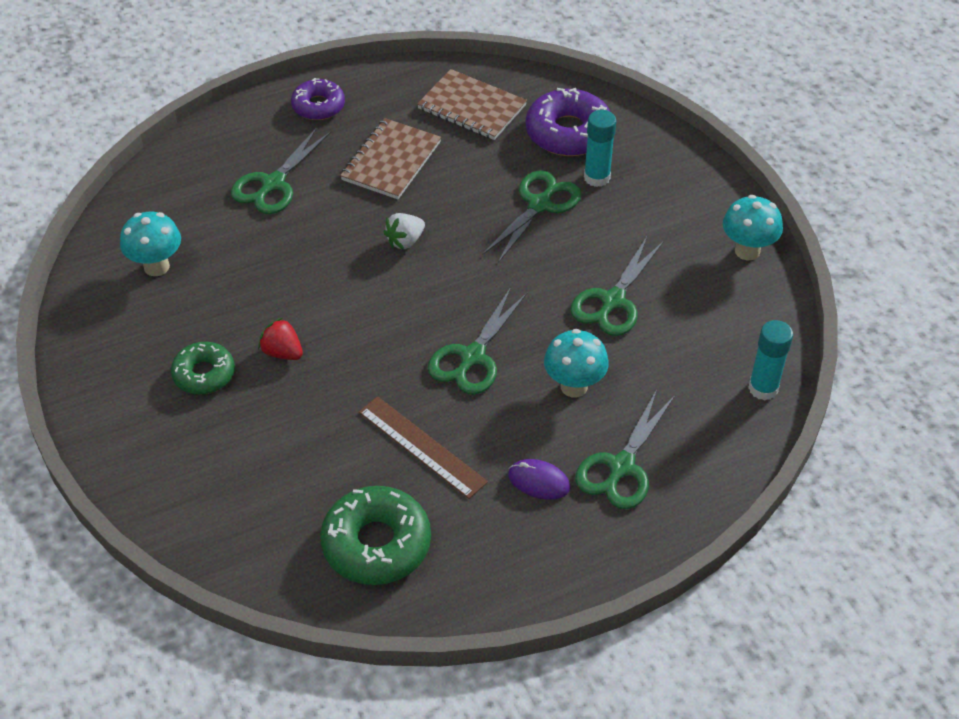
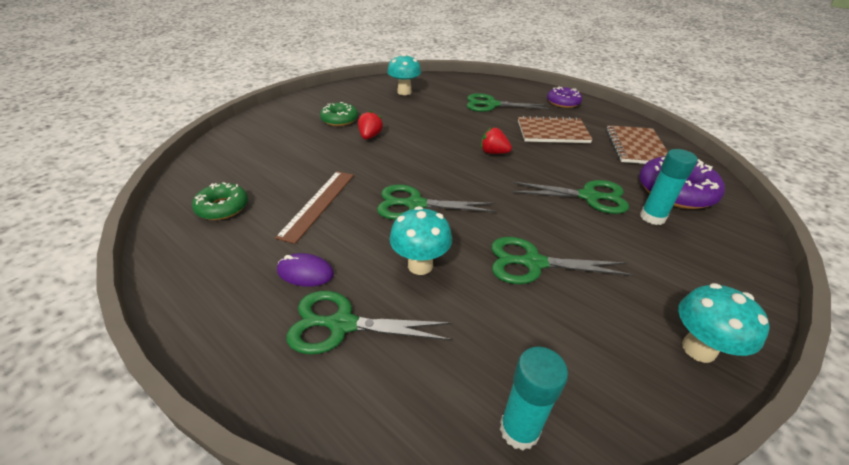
camera: 65 degrees right, 10 degrees down
(376, 544) = (222, 207): green donut -> green donut, size x0.62
(405, 241) = (493, 152): white strawberry -> red strawberry
(538, 481) = (305, 272): purple mouse -> purple mouse turned 75 degrees counterclockwise

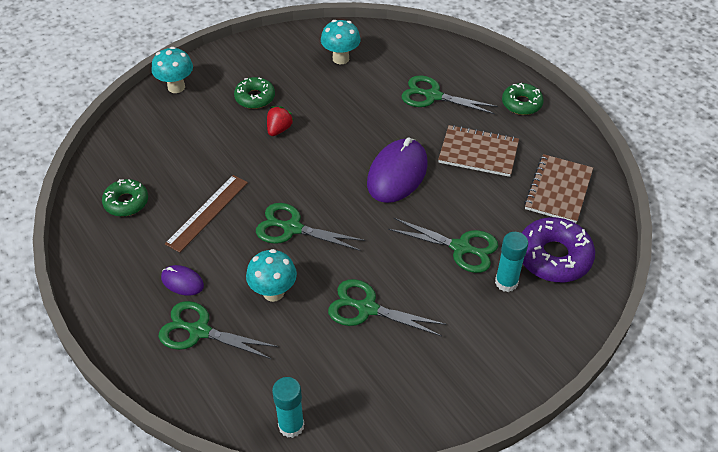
camera: 15 degrees right, 10 degrees up
(493, 152) = (397, 173): red strawberry -> purple mouse
(563, 102) = (521, 104): purple donut -> green donut
(698, 349) = (451, 404): turquoise mushroom -> turquoise mushroom (176, 87)

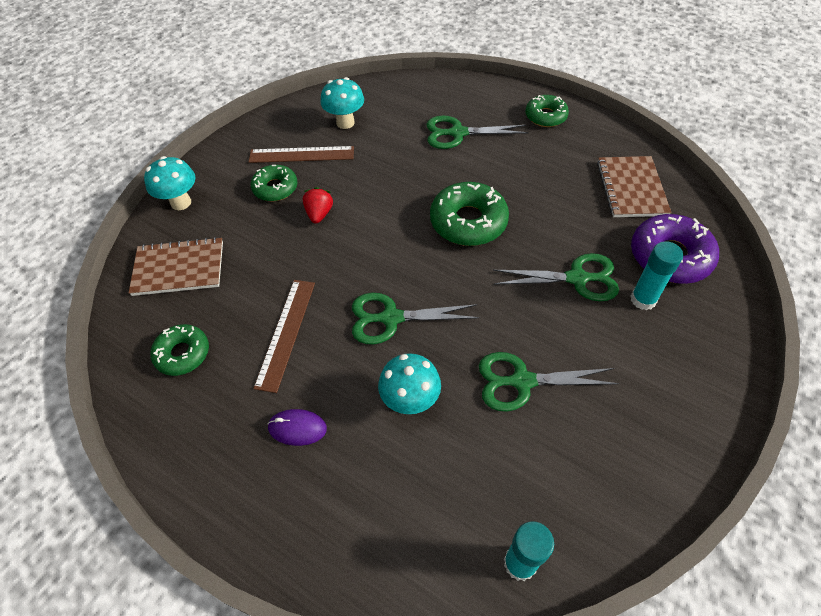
camera: 20 degrees left, 5 degrees up
(199, 331) = (348, 483): green scissors -> none
(290, 76) = (301, 154): none -> brown ruler
(397, 173) = (468, 222): purple mouse -> green donut
(478, 152) = (534, 175): brown notebook -> brown notebook (179, 268)

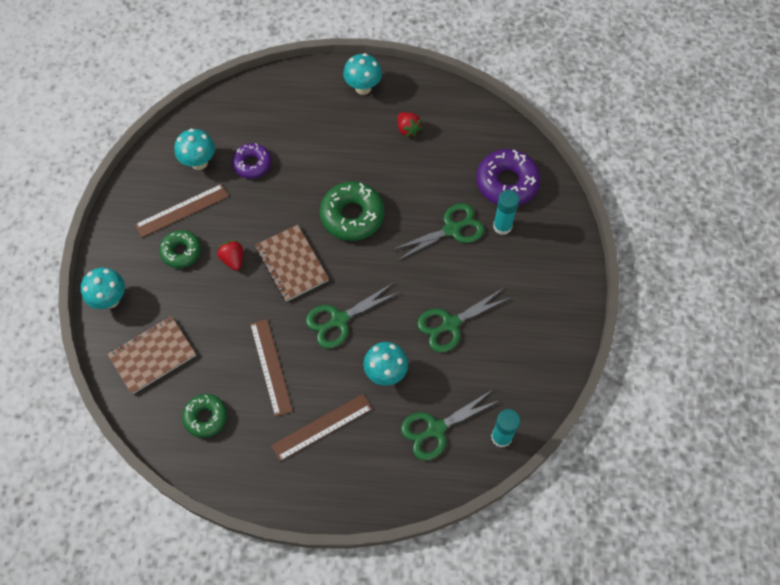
camera: 30 degrees left, 10 degrees up
(297, 428) = (322, 427): purple mouse -> brown ruler
(394, 141) = (252, 164): none -> purple donut
(457, 133) = (300, 134): green scissors -> green scissors (436, 429)
(545, 116) = (363, 88): green donut -> turquoise mushroom
(575, 166) = (408, 129): none -> red strawberry
(631, 188) = (458, 133): brown notebook -> brown notebook (291, 264)

